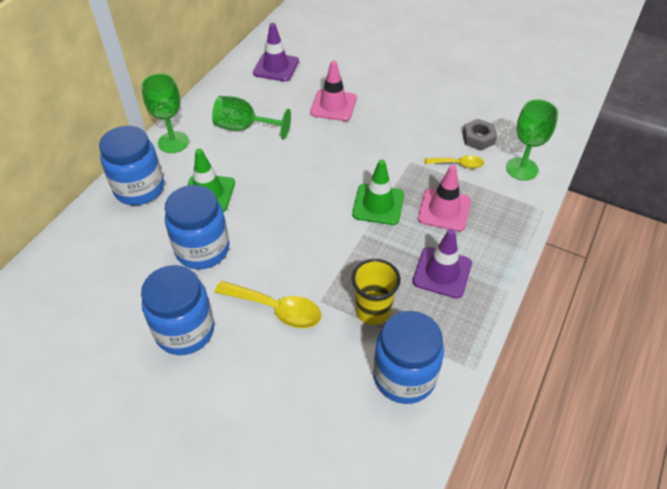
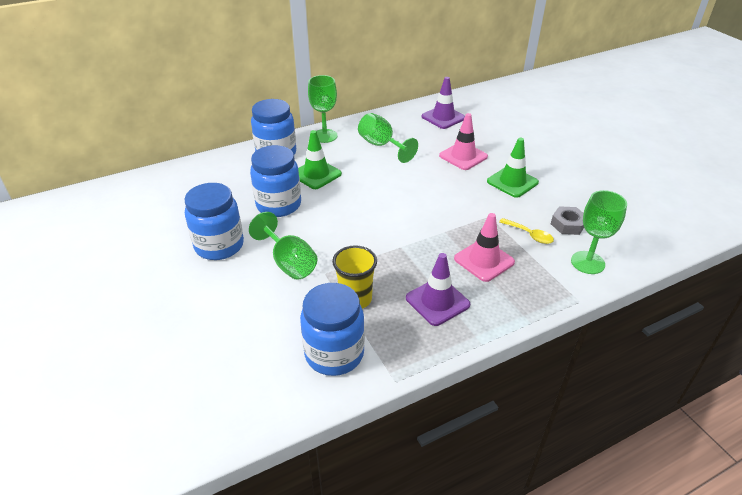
camera: 35 degrees right, 10 degrees down
(276, 309) = (289, 263): yellow spoon -> green goblet
(378, 204) = (432, 233): green traffic cone -> green traffic cone (512, 182)

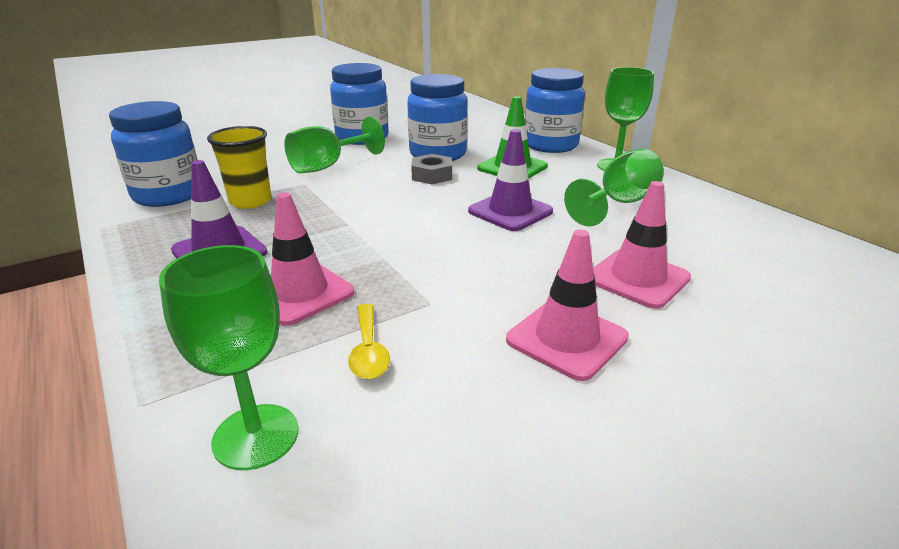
camera: 85 degrees right, 10 degrees down
(443, 117) = (783, 257): purple traffic cone -> purple traffic cone (510, 211)
(512, 182) = (566, 339): green traffic cone -> pink traffic cone
(529, 235) = (368, 351): yellow spoon -> yellow spoon turned 45 degrees counterclockwise
(567, 224) = (407, 417): grey nut -> grey nut (432, 175)

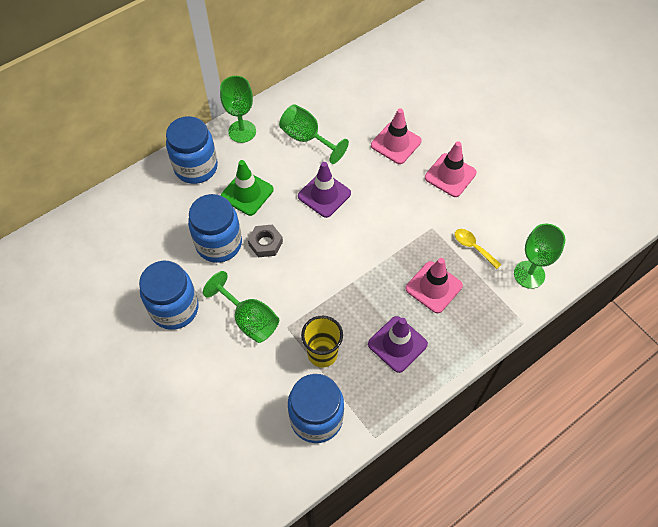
camera: 95 degrees left, 30 degrees up
(368, 351) = (473, 247): yellow spoon -> yellow spoon turned 120 degrees counterclockwise

